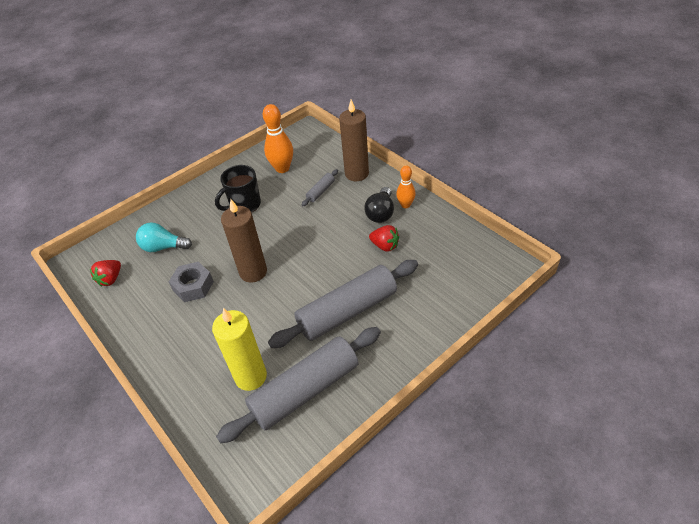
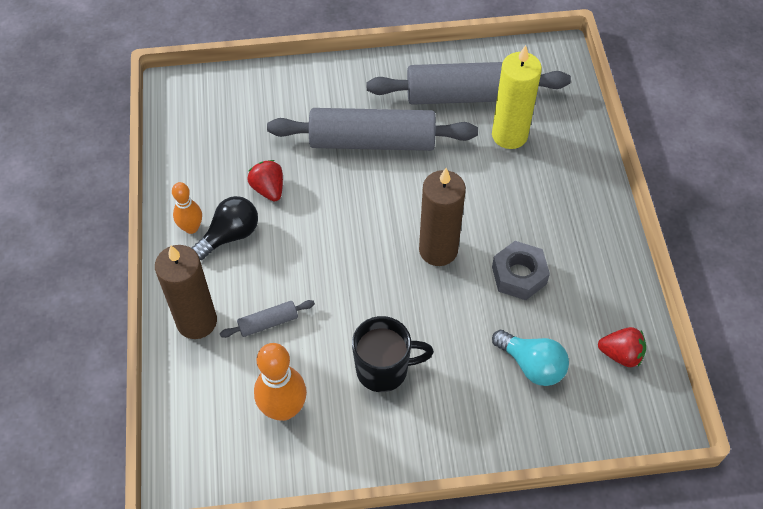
camera: 150 degrees left, 10 degrees up
(111, 279) = (621, 354): red strawberry -> red strawberry turned 45 degrees clockwise

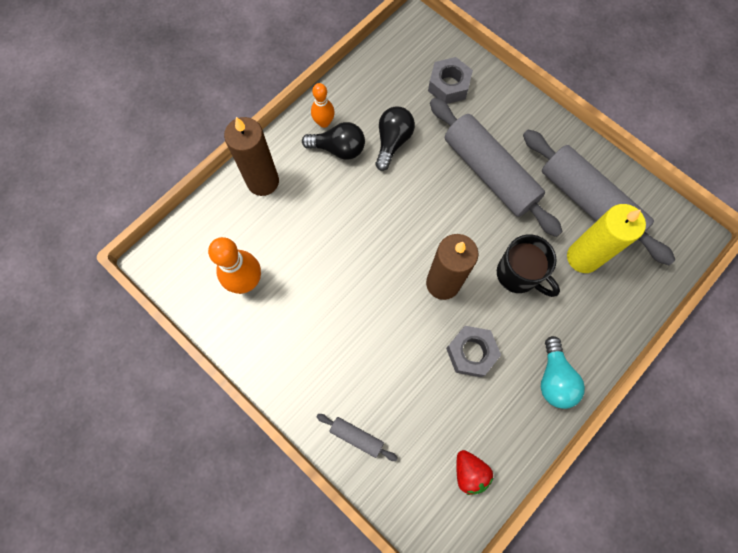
camera: 50 degrees right, 15 degrees up
(260, 109) = (448, 85): none -> grey nut
(268, 189) = (392, 142): red strawberry -> black light bulb
(268, 323) = (297, 223): grey rolling pin -> grey rolling pin (356, 437)
(384, 369) = (323, 320): black mug -> black mug (518, 275)
(532, 365) = (408, 415): turquoise light bulb -> turquoise light bulb (554, 378)

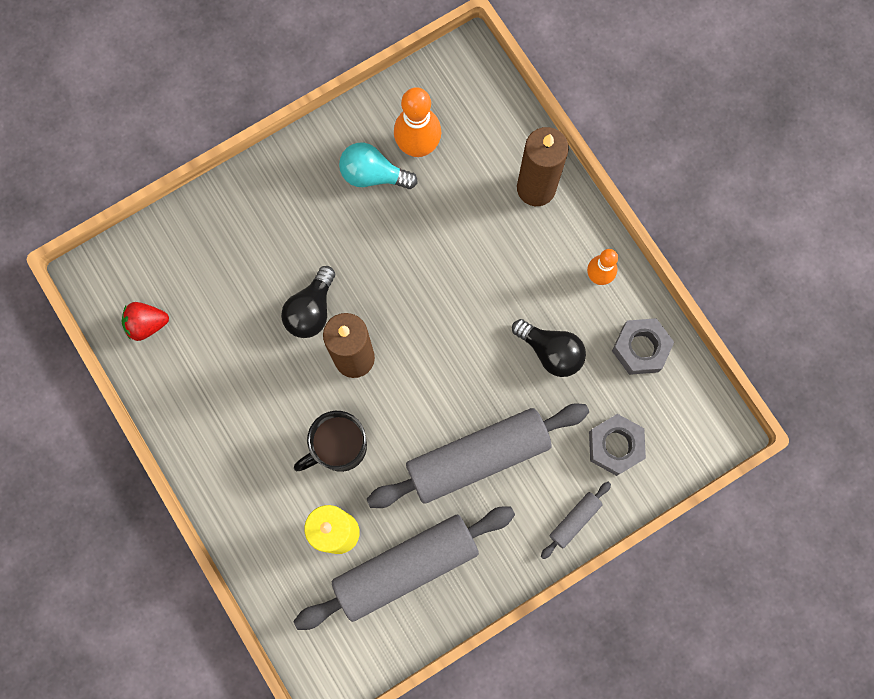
camera: 105 degrees right, 5 degrees up
(338, 149) = (557, 284): black light bulb -> black light bulb (311, 310)
(356, 437) = (217, 221): grey rolling pin -> grey rolling pin (574, 520)
(471, 353) = (267, 365): grey nut -> grey nut (640, 348)
(554, 378) = (211, 446): turquoise light bulb -> turquoise light bulb (373, 175)

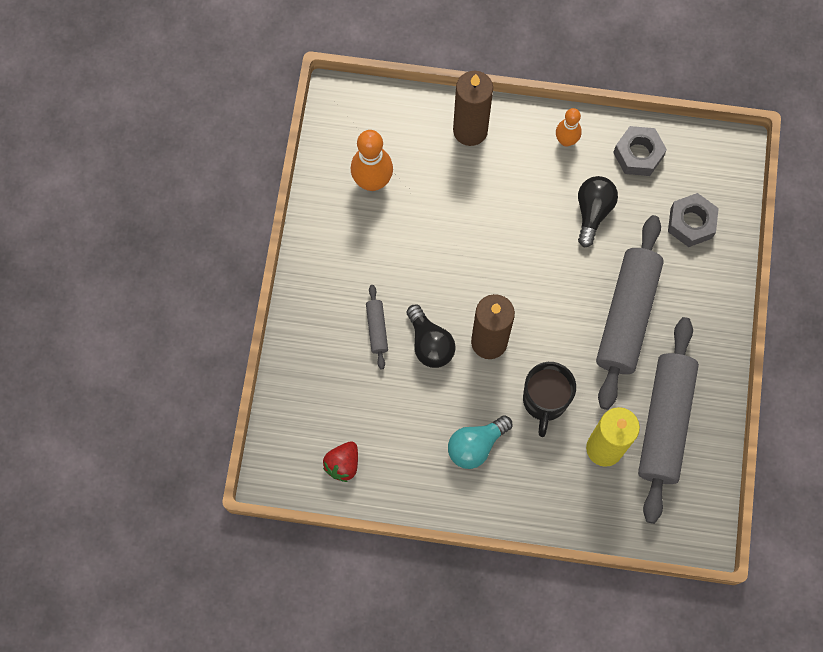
camera: 50 degrees left, 5 degrees down
(373, 175) = (367, 227): turquoise light bulb -> turquoise light bulb (476, 445)
(551, 352) = (593, 212): black light bulb -> black light bulb turned 60 degrees counterclockwise
(574, 520) = (720, 288): grey rolling pin -> grey rolling pin (377, 329)

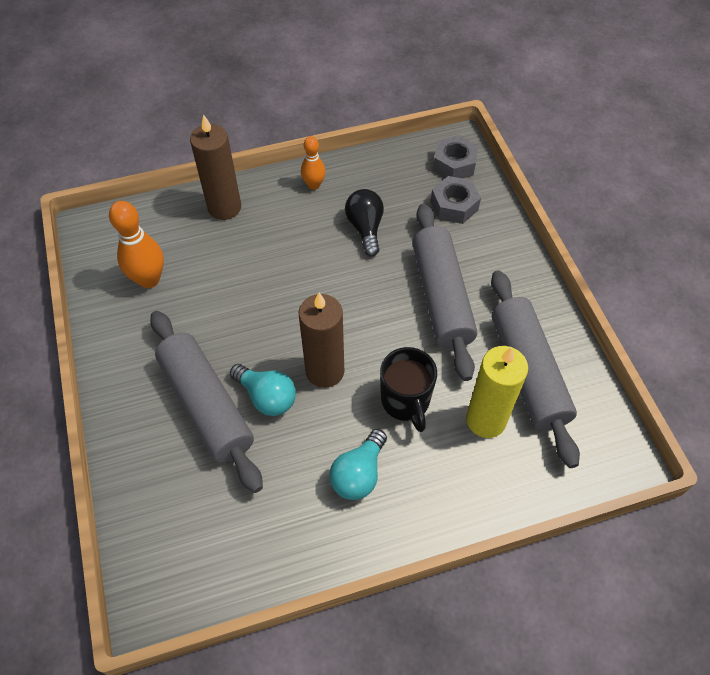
camera: 25 degrees left, 15 degrees down
(343, 464) = (225, 557): red strawberry -> none
(377, 329) = (206, 405): grey rolling pin -> grey rolling pin, size x2.36
(430, 344) = (267, 397): black light bulb -> turquoise light bulb
(638, 154) = (381, 173): grey nut -> grey nut (454, 164)

